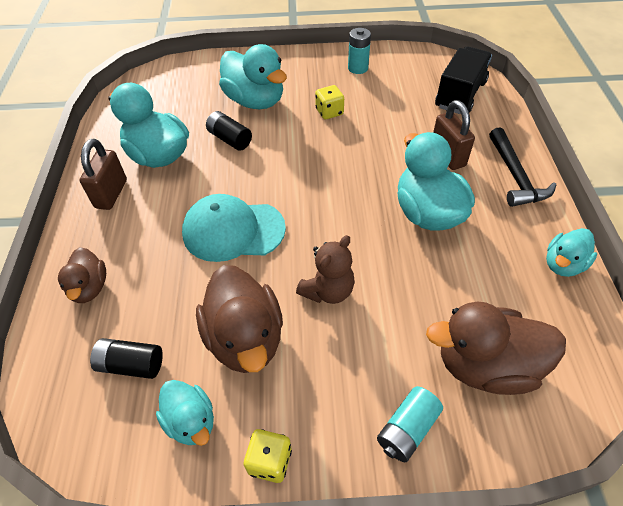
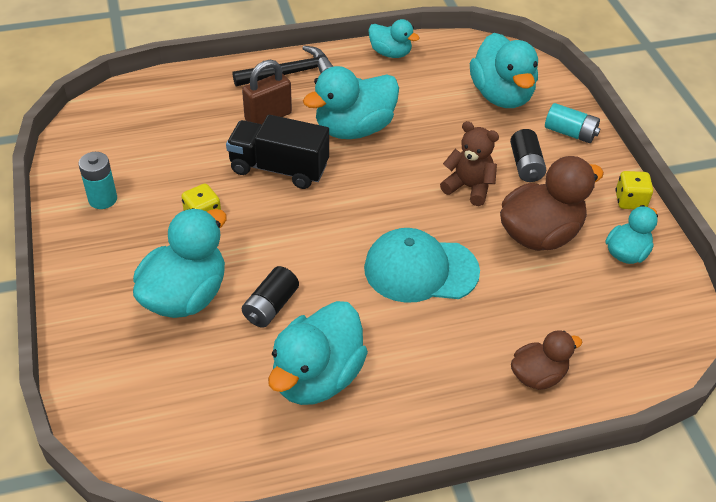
camera: 105 degrees left, 5 degrees down
(111, 194) = (399, 407): brown padlock -> none
(131, 365) = (601, 309): black battery -> black battery (526, 165)
(233, 230) = (420, 270): turquoise cap -> turquoise cap turned 105 degrees clockwise
(460, 95) = (159, 108): black truck -> black truck (279, 168)
(485, 365) = (501, 95): brown duck -> turquoise duck

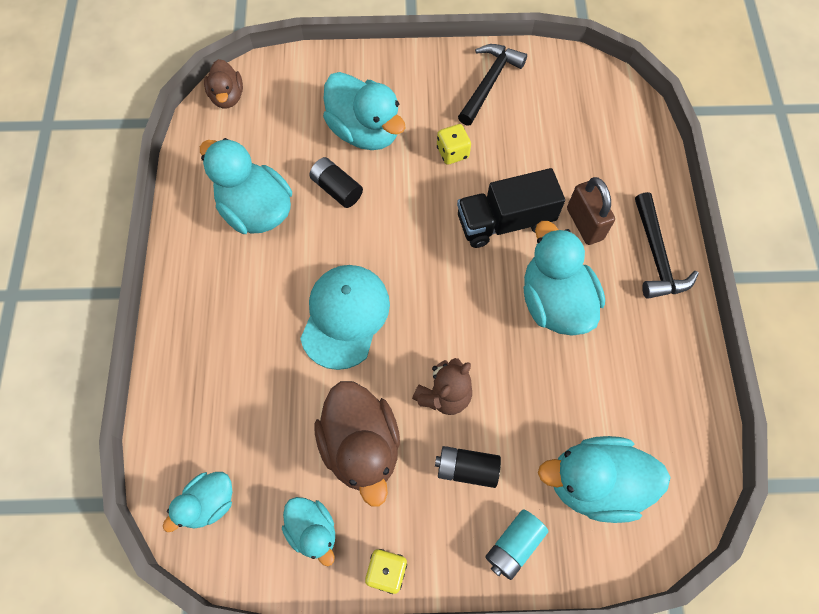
camera: 105 degrees right, 20 degrees up
(103, 199) = (489, 83): turquoise battery -> black hammer
(279, 168) = (505, 221): black truck -> black truck turned 135 degrees counterclockwise
(390, 53) = (689, 372): turquoise duck -> turquoise duck (209, 503)
(538, 375) = (199, 382): brown duck -> brown duck (227, 97)

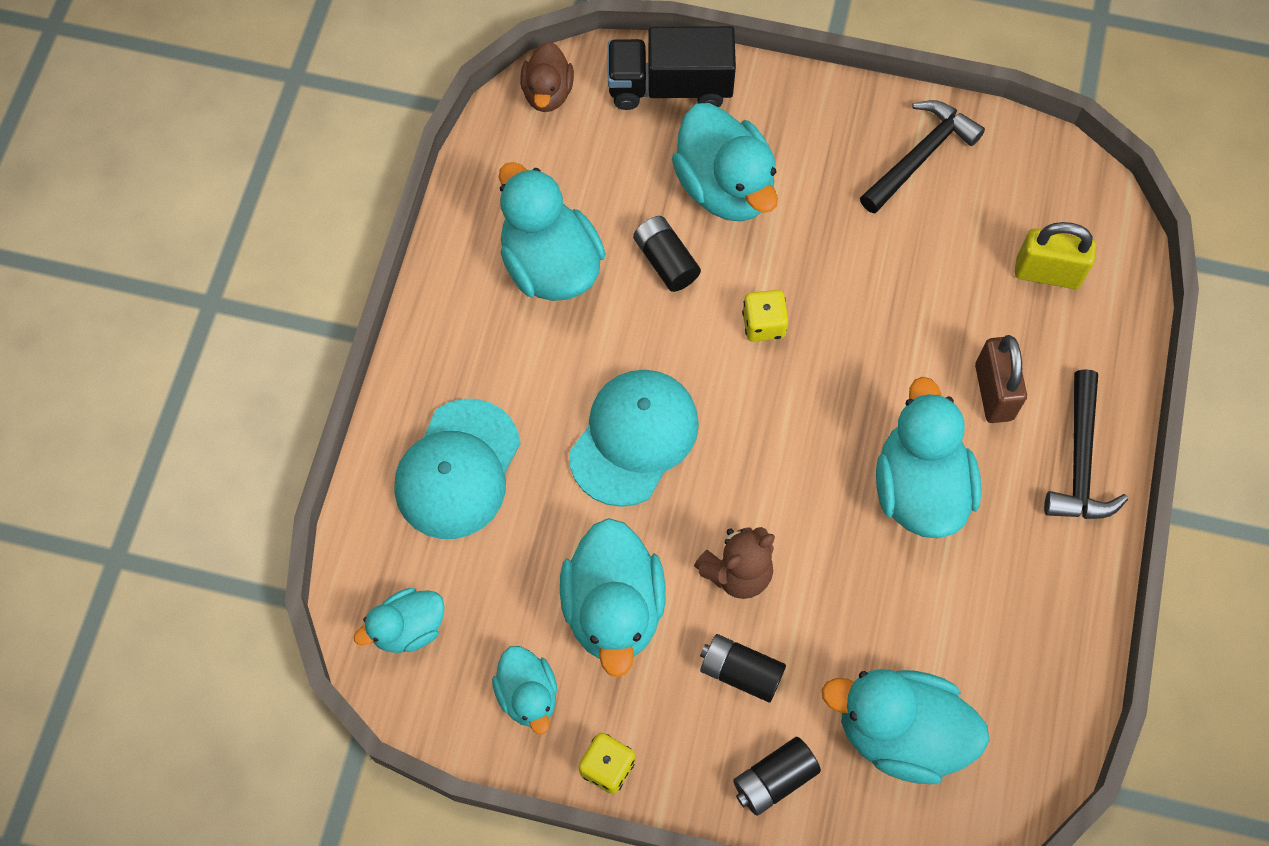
camera: 15 degrees right, 0 degrees up
(221, 371) = (458, 469): none -> turquoise cap
(361, 446) = (613, 609): brown duck -> turquoise duck
(452, 152) = (839, 247): yellow dice -> yellow dice (763, 324)
(505, 221) = (884, 362): black truck -> black truck (670, 86)
(514, 545) = (774, 780): turquoise battery -> black battery
(595, 138) = (1047, 273): none -> yellow padlock

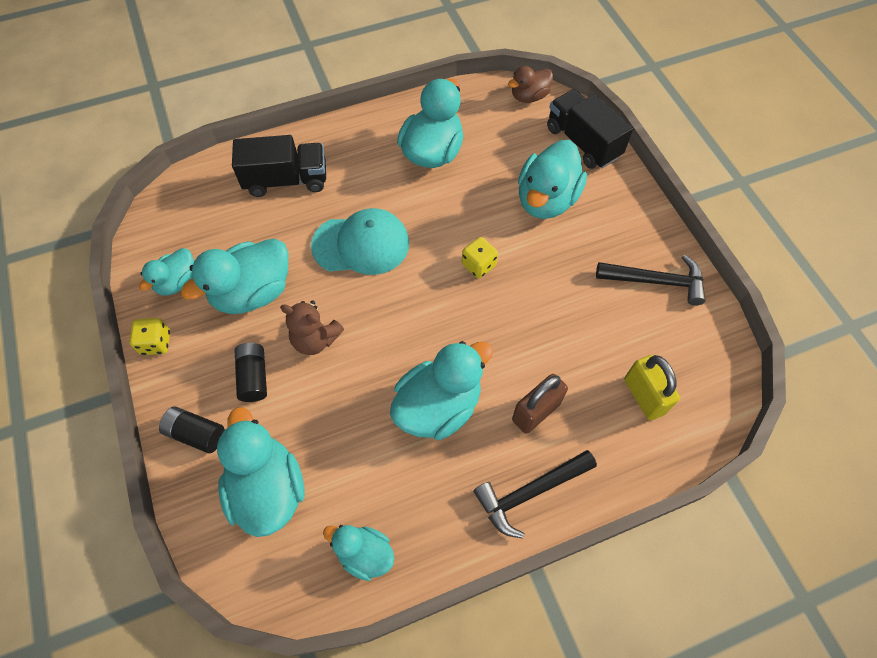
camera: 55 degrees right, 5 degrees down
(408, 628) = (183, 210): turquoise duck -> turquoise duck (364, 554)
(458, 469) = (286, 180): turquoise cap -> black truck
(665, 261) = (478, 199): black battery -> none

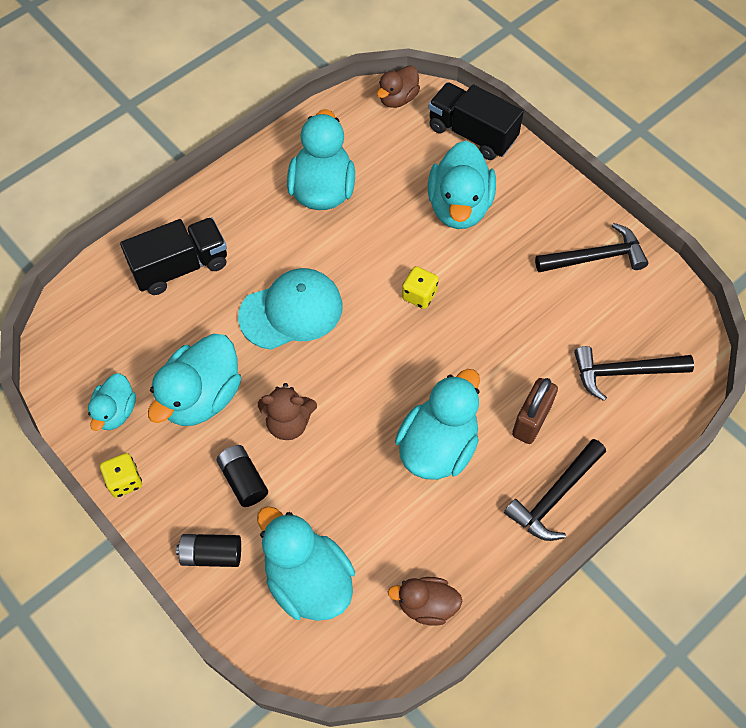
camera: 20 degrees left, 0 degrees up
(364, 554) = (426, 605): turquoise duck -> brown duck
(644, 396) = (624, 372): yellow padlock -> black hammer

